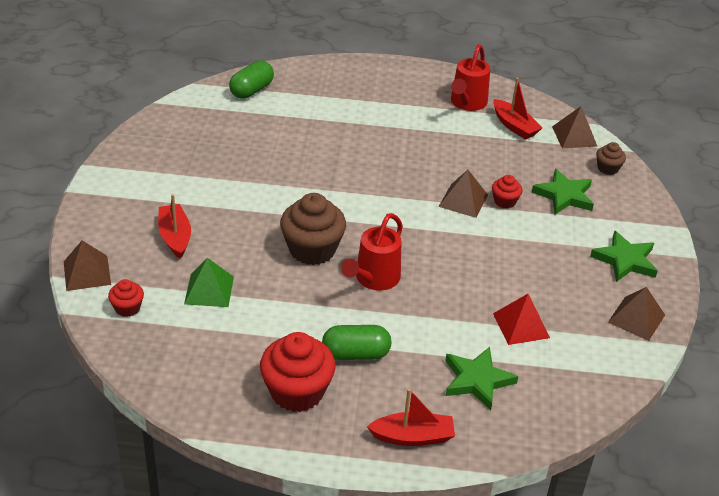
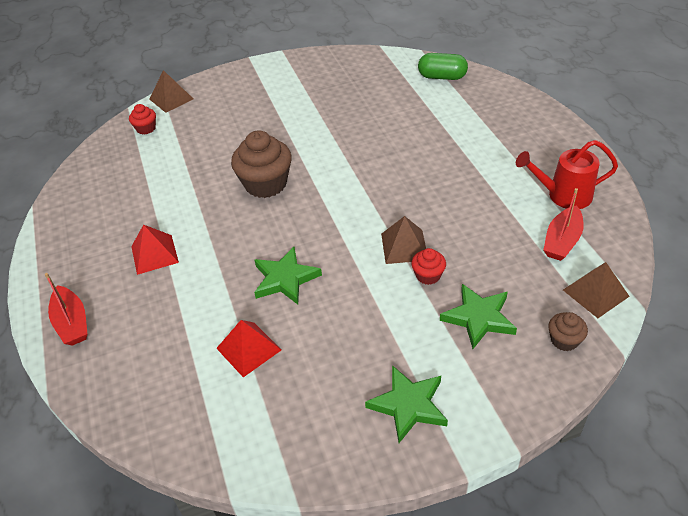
camera: 70 degrees right, 5 degrees up
(175, 237) = (233, 116): red boat -> none
(209, 290) = (185, 154): green pyramid -> none
(297, 392) = (97, 239): red cupcake -> none
(356, 354) = (154, 254): green capsule -> red pyramid
(374, 279) = (251, 231): red watering can -> none
(477, 380) = (158, 342): green star -> green star (285, 279)
(636, 318) = (316, 444): brown pyramid -> none

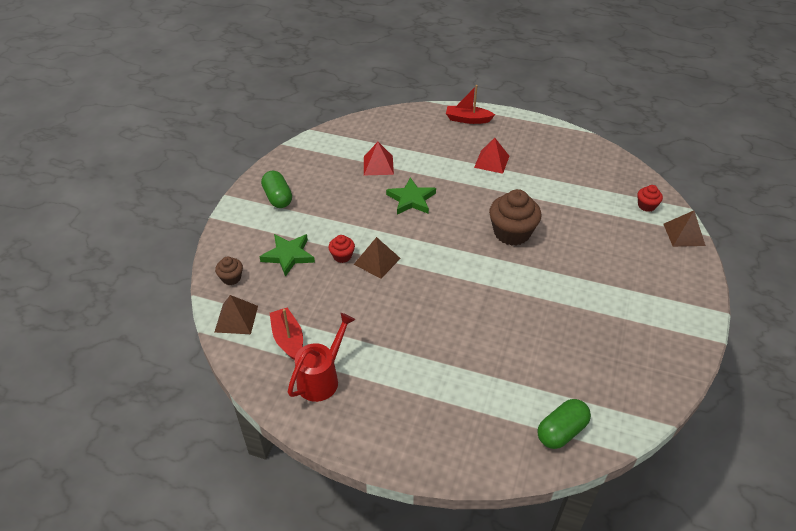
camera: 125 degrees right, 0 degrees up
(408, 405) = (278, 198): green star -> green capsule

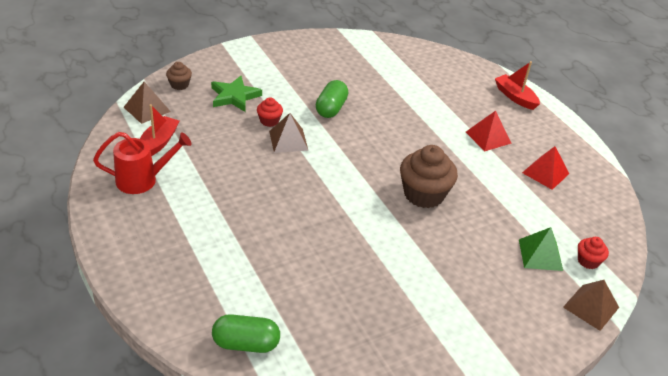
camera: 40 degrees right, 5 degrees down
(278, 198) = (282, 58): green capsule -> green capsule (331, 108)
(378, 165) = (387, 83): red pyramid -> red pyramid (545, 173)
(411, 199) = (377, 120): green star -> none
(621, 222) = (540, 254): none -> green pyramid

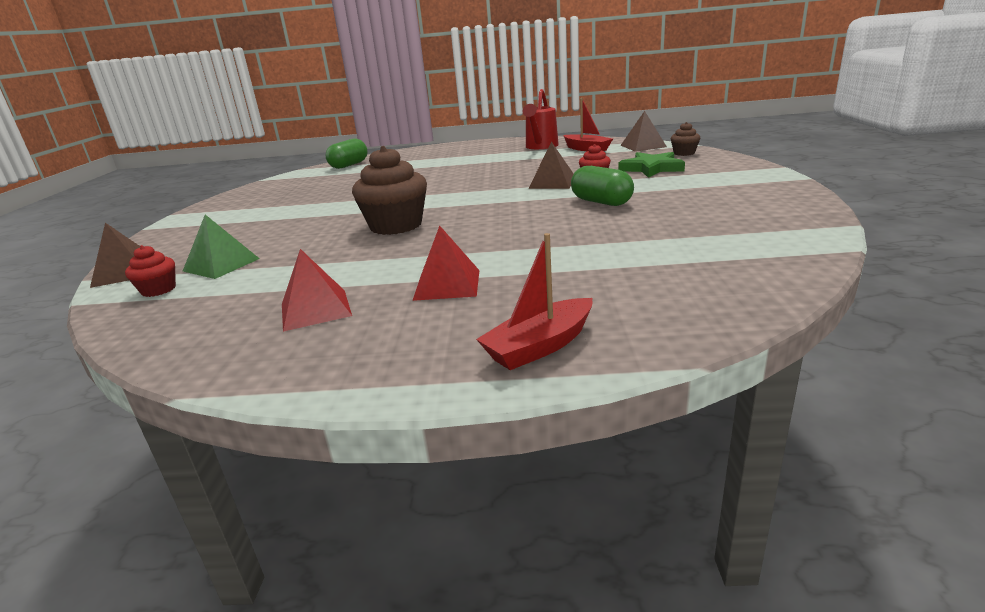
camera: 125 degrees right, 15 degrees down
(515, 97) = (540, 346): red boat -> red boat turned 150 degrees clockwise

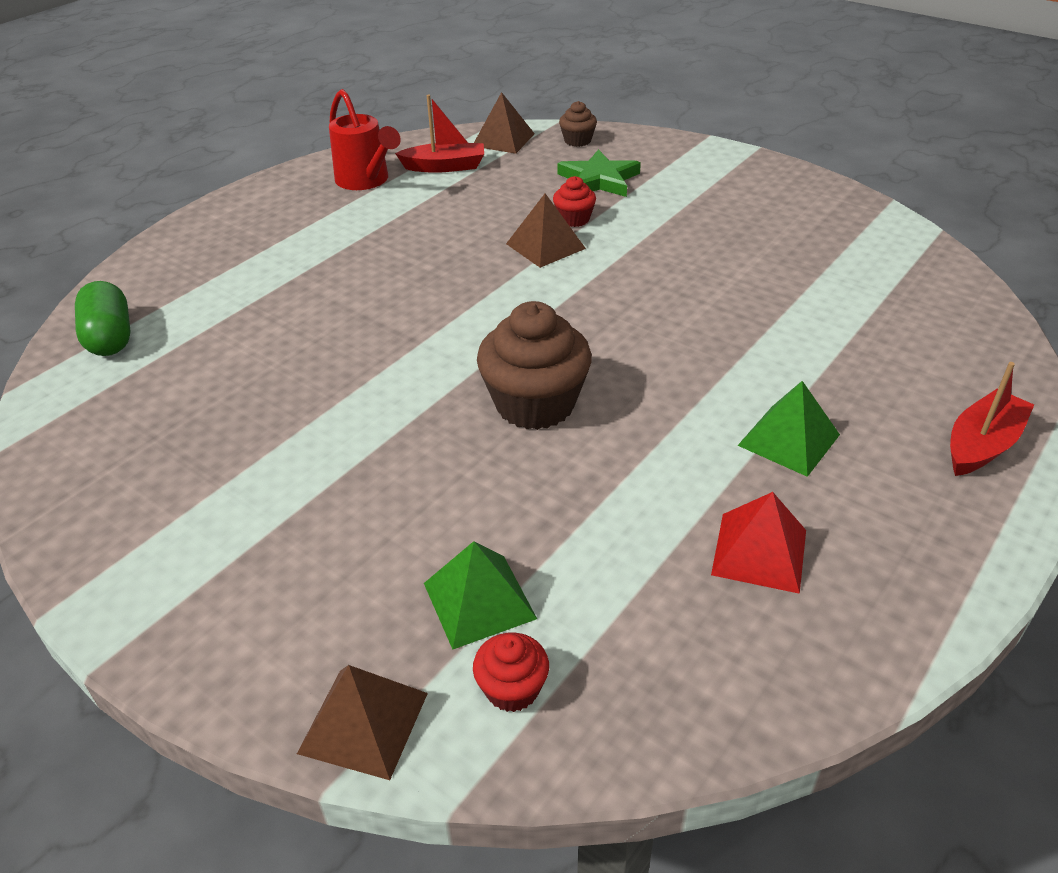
camera: 55 degrees left, 15 degrees up
(447, 284) = (789, 440): red pyramid -> green pyramid
(540, 346) = (981, 445): red boat -> red boat turned 135 degrees counterclockwise
(601, 202) = (665, 256): green capsule -> none

